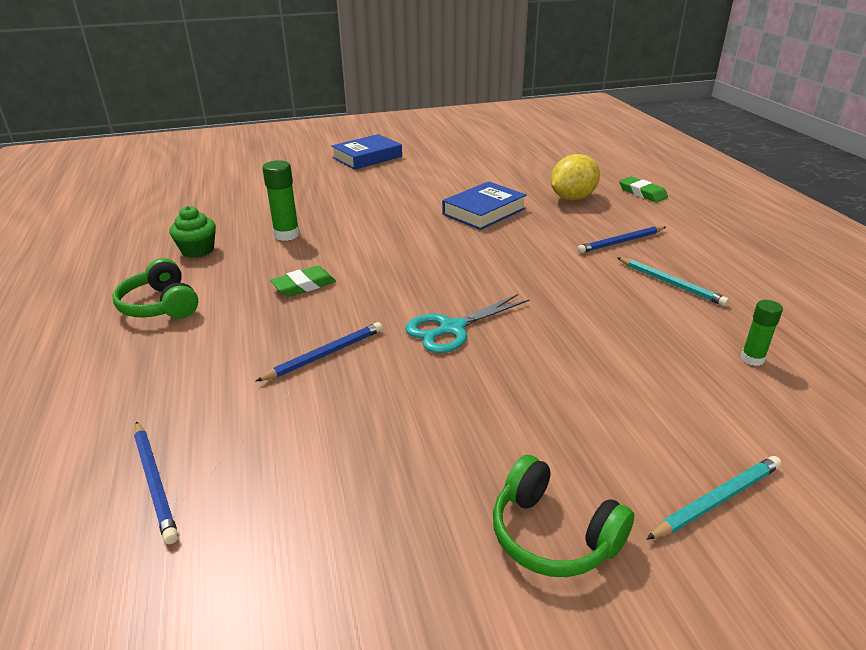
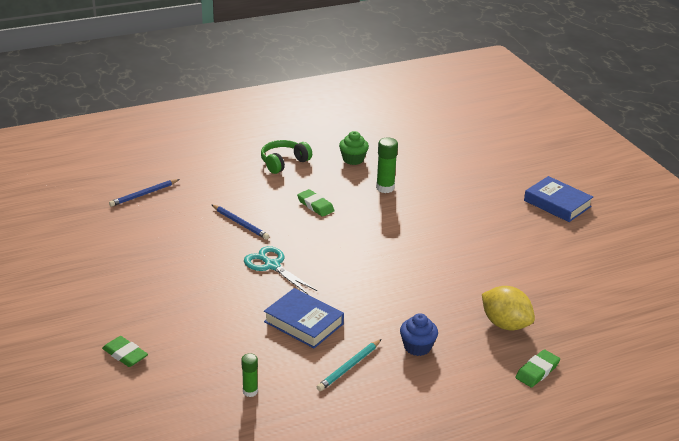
camera: 80 degrees right, 0 degrees up
(484, 211) = (456, 274): blue book -> blue book (303, 323)
(553, 534) = (107, 301): green headphones -> none
(621, 242) = (417, 347): blue pencil -> blue cupcake
(716, 500) = (125, 354): turquoise pencil -> green eraser

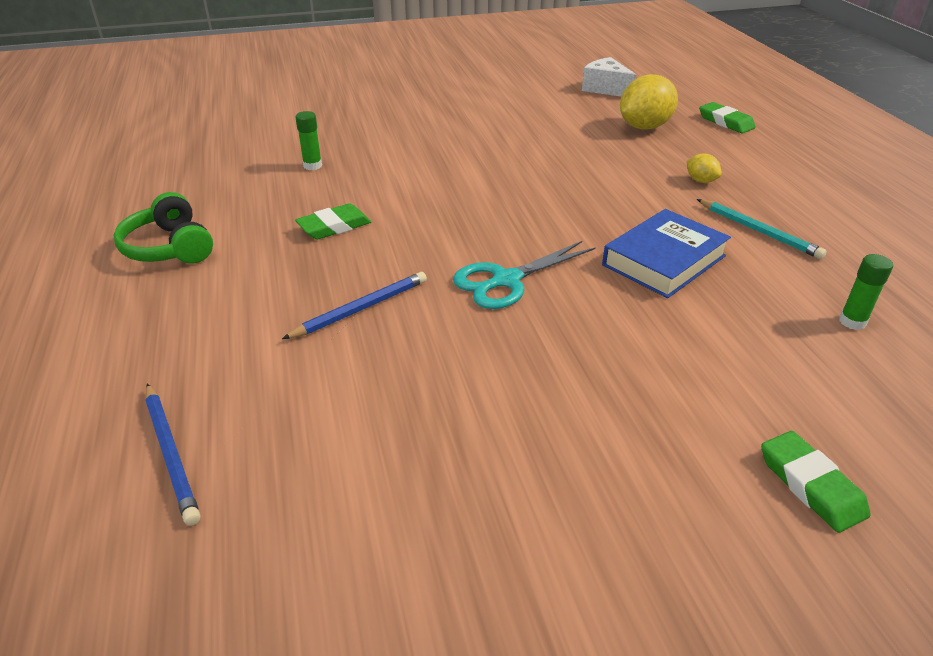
camera: 80 degrees left, 5 degrees up
(125, 354) = (810, 485): green eraser -> green eraser turned 75 degrees counterclockwise
(353, 159) = (210, 183): green cupcake -> none
(385, 188) = (312, 166): green glue stick -> green glue stick, size x0.63
(417, 347) = (701, 181): blue cupcake -> yellow lemon
(557, 203) = (404, 73): blue book -> none
(580, 306) = (605, 89): none -> white cheese

